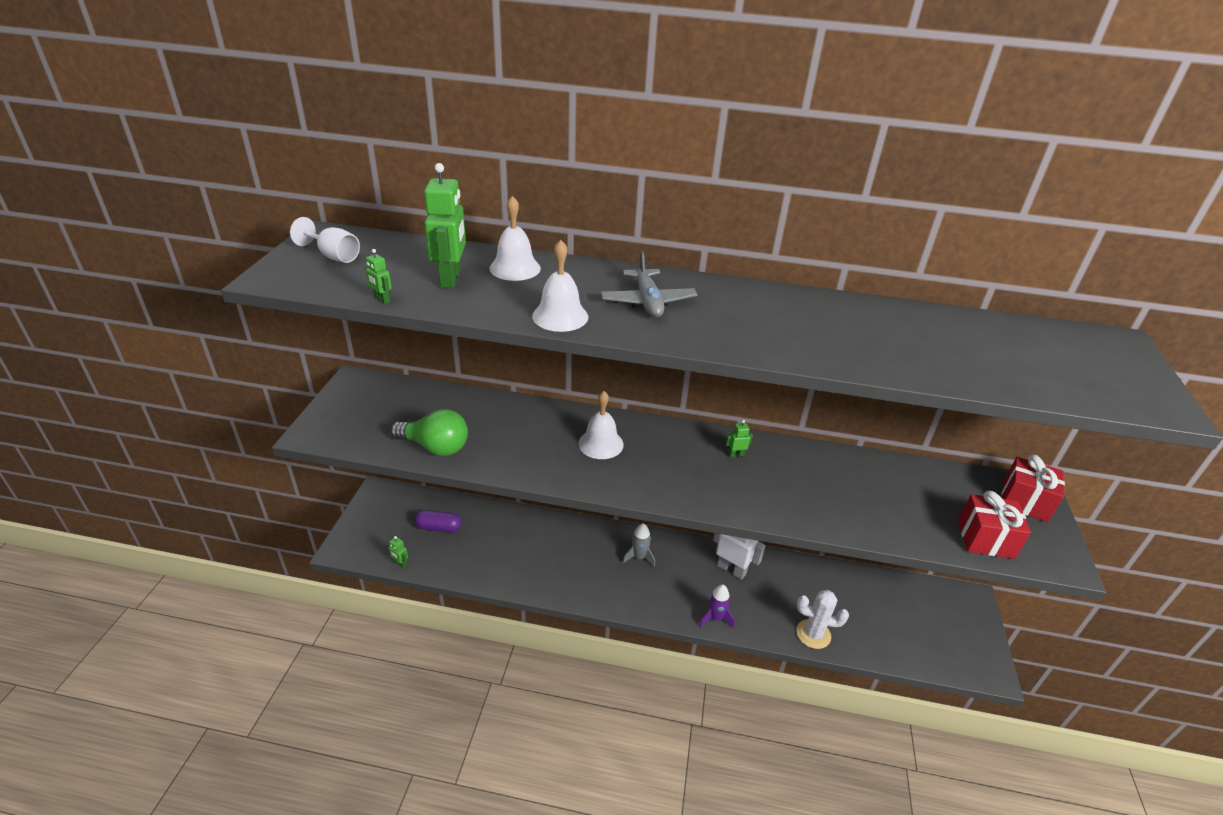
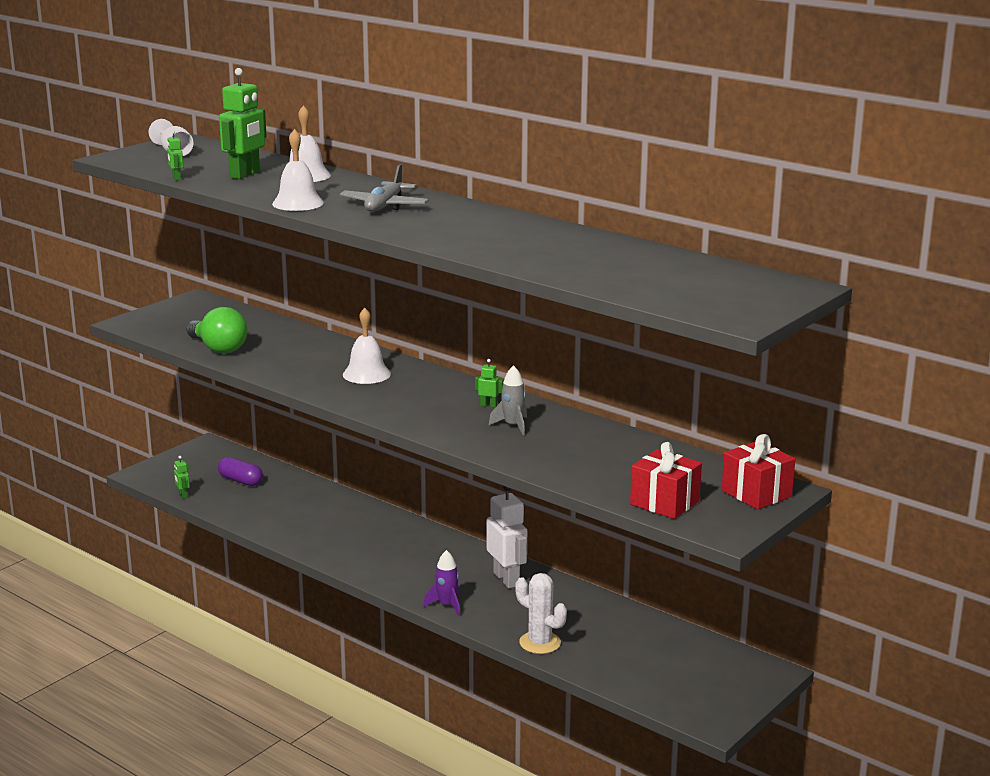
camera: 30 degrees right, 15 degrees down
(639, 557) = (417, 547): grey rocket -> grey rocket (512, 426)

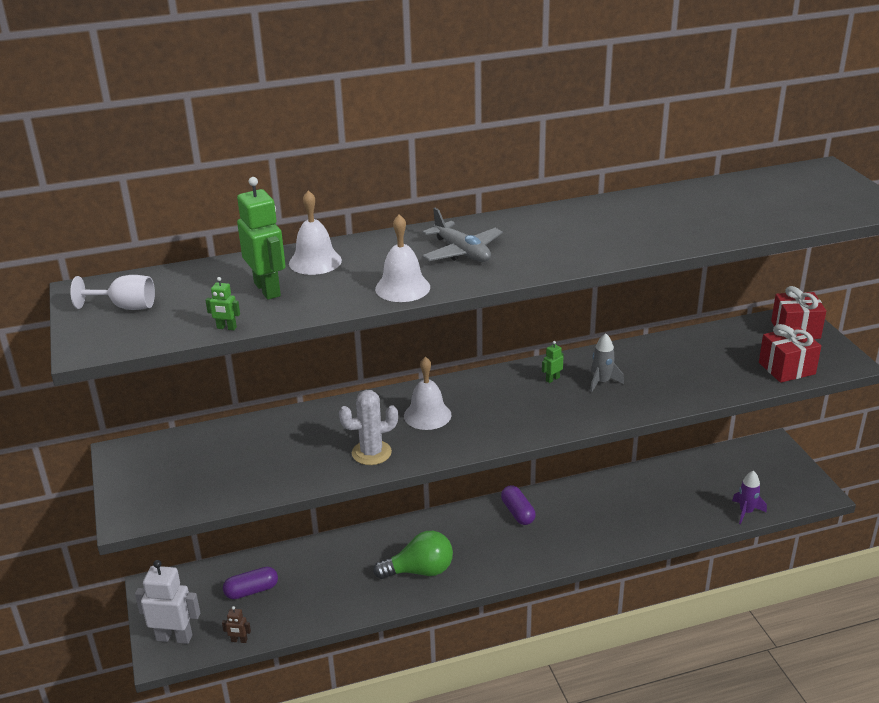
camera: 55 degrees left, 10 degrees up
(183, 495) = (239, 640): green robot -> brown robot
(218, 348) = (272, 478): green light bulb -> green light bulb (420, 571)
(447, 605) = (580, 551): purple rocket -> purple rocket (746, 512)
(467, 559) = (518, 512): none -> purple capsule
(507, 579) = (566, 505): white robot -> white robot (174, 637)
(540, 643) = (670, 527): white cactus -> white cactus (371, 453)

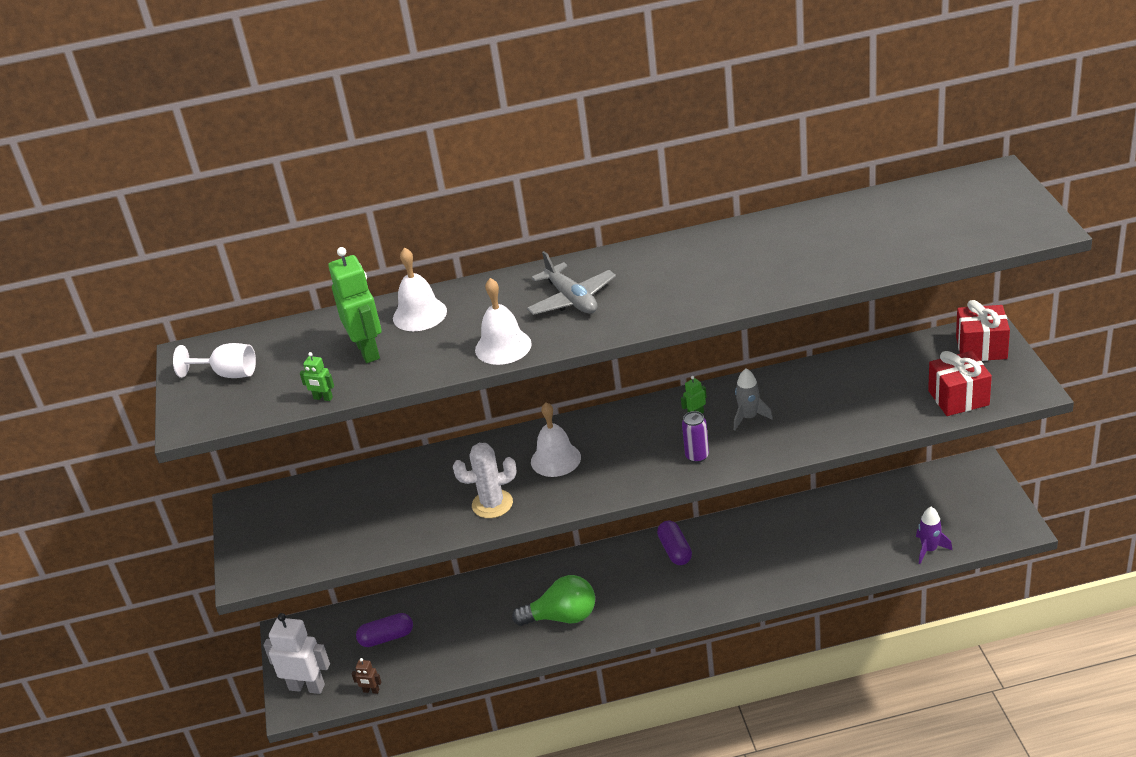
camera: 10 degrees right, 5 degrees up
(560, 413) = (697, 456): none -> purple can

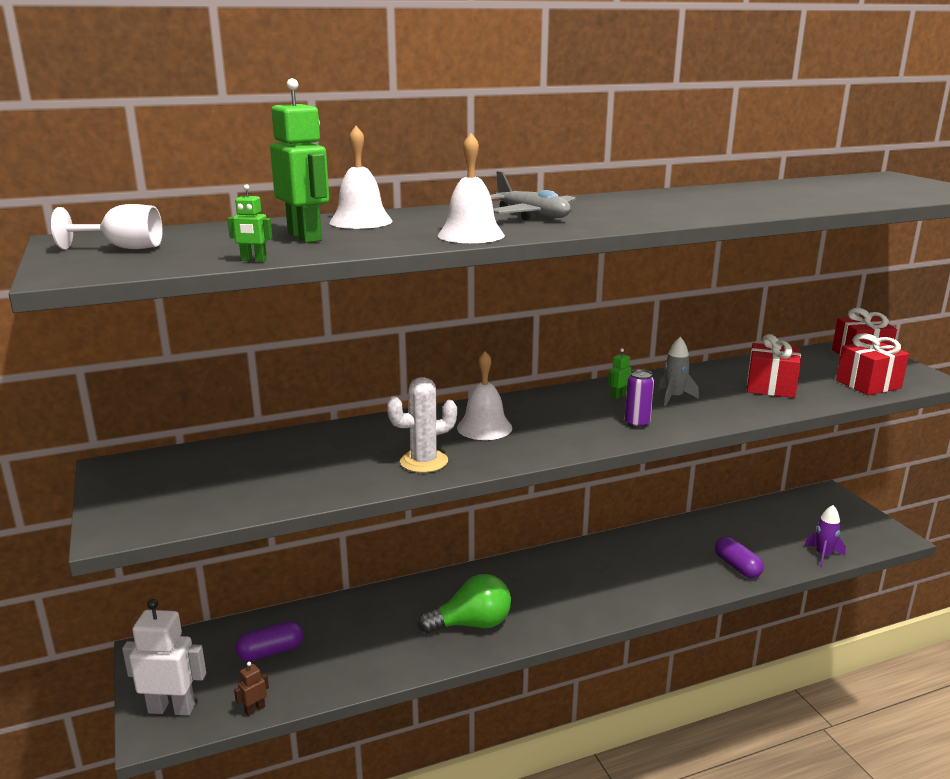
camera: 15 degrees left, 15 degrees down
(371, 691) = (254, 709): brown robot -> brown robot turned 135 degrees clockwise
(675, 550) = (574, 562): purple capsule -> purple capsule (737, 567)
(854, 402) = (770, 387): none -> red gift

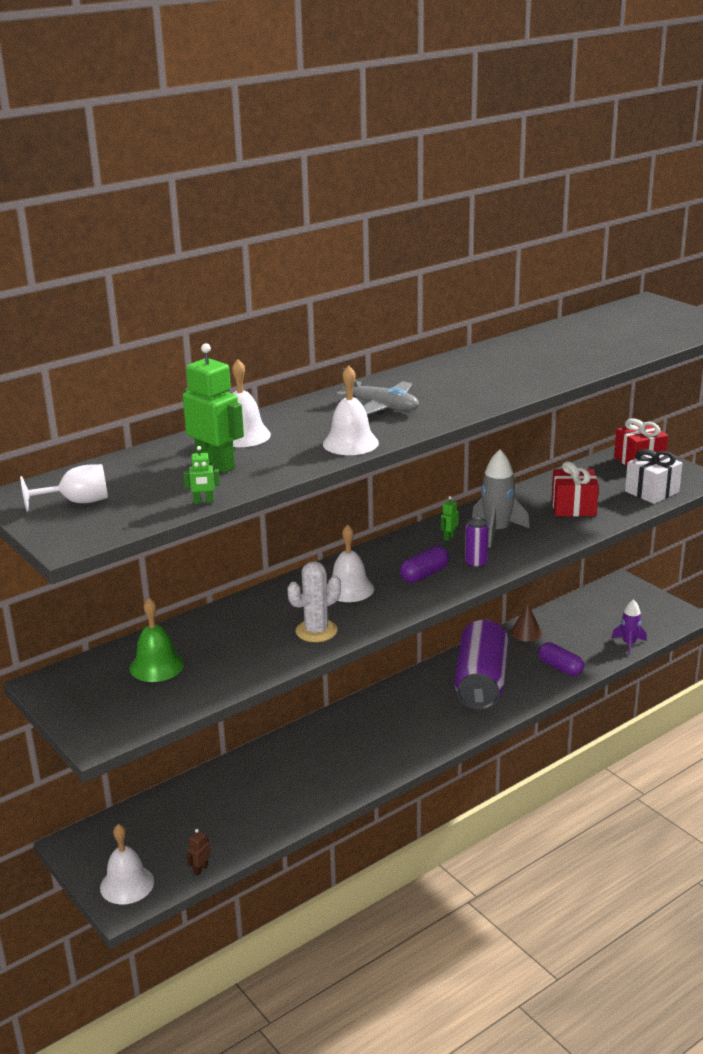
camera: 15 degrees left, 5 degrees up
(172, 708) = (127, 884): white robot -> white bell
(235, 468) = (156, 666): none -> green bell
(271, 652) = (186, 821): purple capsule -> purple capsule (424, 574)
(472, 624) = (352, 762): green light bulb -> none
(643, 566) = (481, 682): none -> purple can
(674, 397) = (496, 531): grey rocket -> grey rocket, size x1.56
(709, 525) = (526, 632): none -> brown cone
(868, 384) = (652, 492): red gift -> white gift

